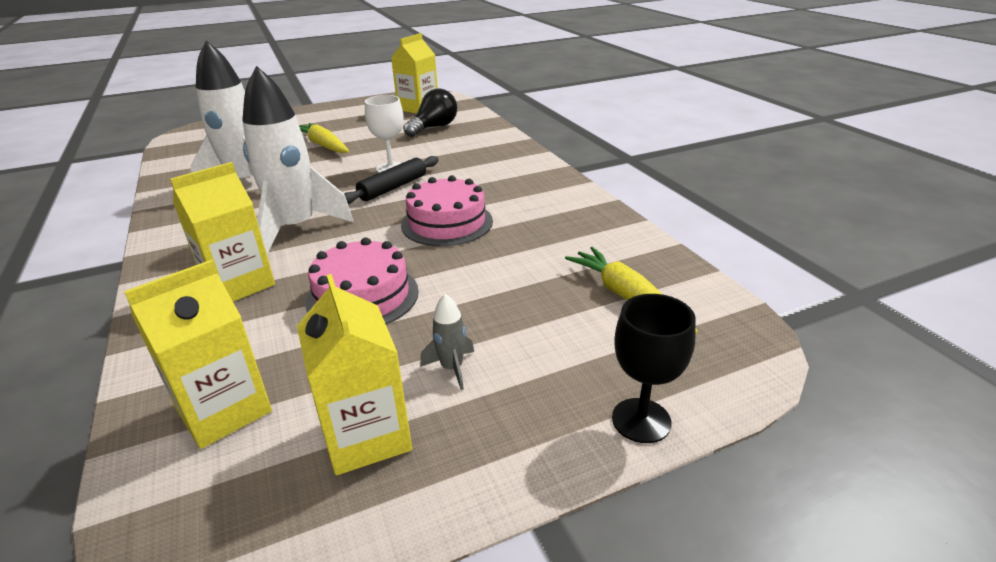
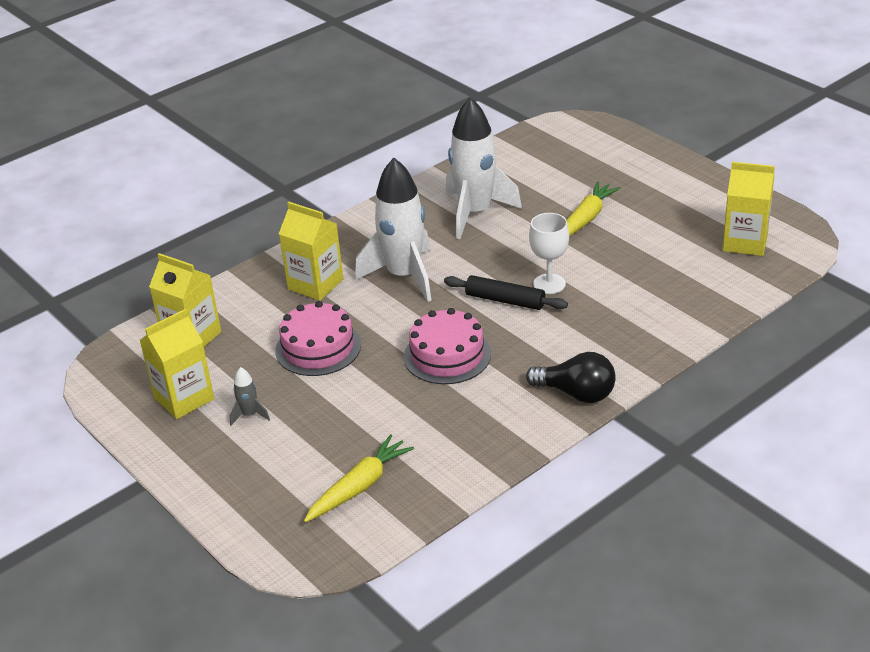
camera: 75 degrees right, 5 degrees up
(434, 127) = (682, 275): black light bulb -> black light bulb (576, 393)
(641, 420) = (220, 510): black goblet -> none

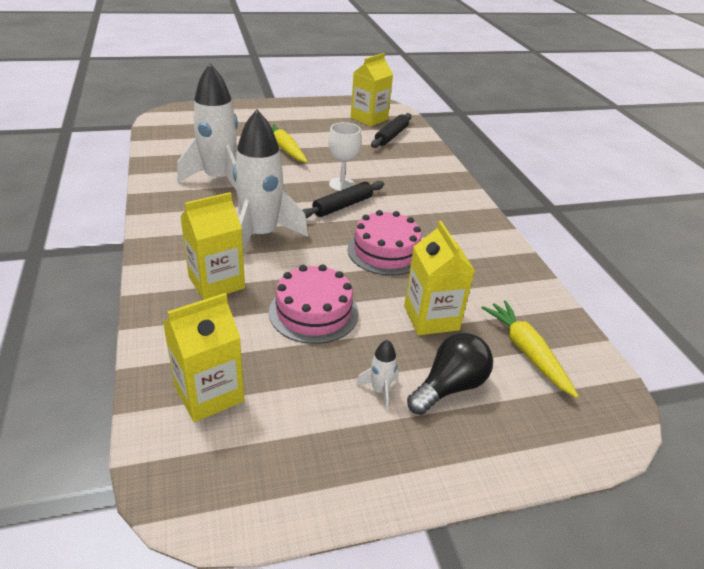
camera: 70 degrees left, 0 degrees up
(184, 398) = (313, 434): yellow carton -> yellow carton (431, 318)
(249, 415) = (380, 390): grey rocket -> white rocket
(576, 393) = (473, 217): black light bulb -> black light bulb (449, 387)
(716, 274) = (391, 136): none -> black rolling pin

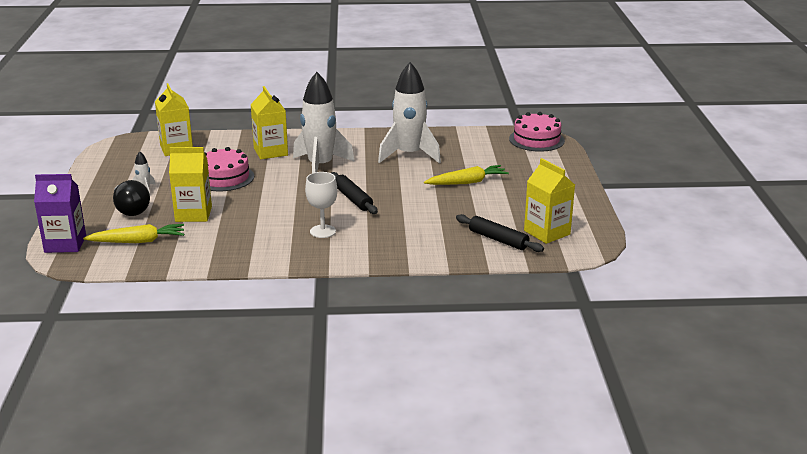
camera: 105 degrees right, 10 degrees down
(342, 185) = (391, 202): white goblet -> white goblet (323, 231)
(386, 251) = (279, 209): pink cake -> pink cake (536, 140)
(583, 431) = (65, 244): none -> purple carton

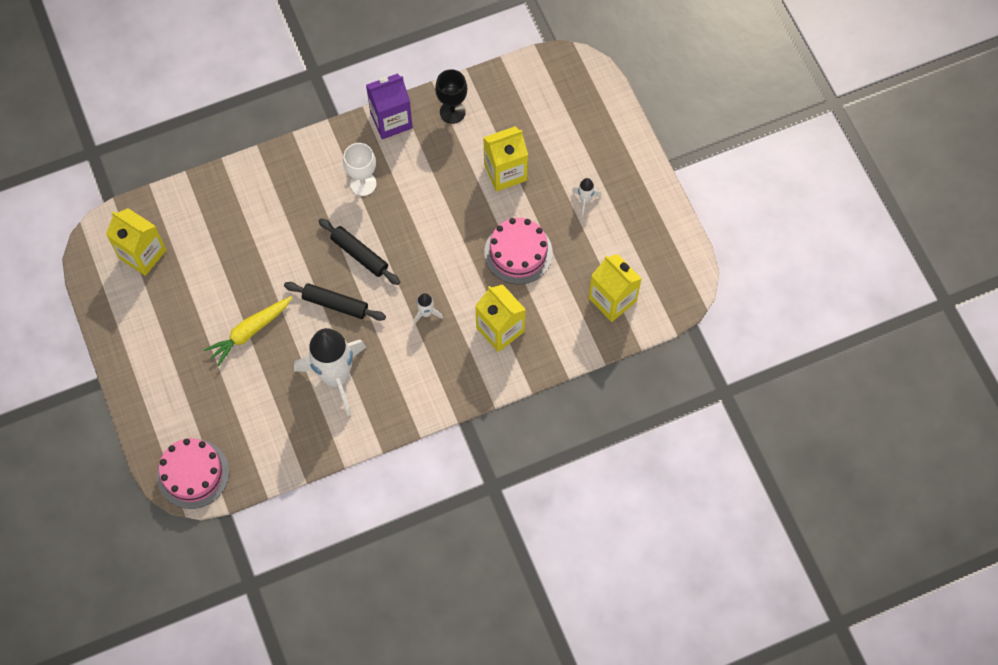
camera: 160 degrees right, 40 degrees up
(65, 244) = (590, 85): purple carton -> purple carton (391, 120)
(131, 210) = (571, 159): black light bulb -> none
(138, 241) = (527, 110): yellow carrot -> none
(206, 254) = (452, 112): none -> black goblet
(320, 166) = (426, 313): white rocket -> white rocket, size x0.41
(498, 240) = (188, 225): black rolling pin -> black rolling pin (335, 304)

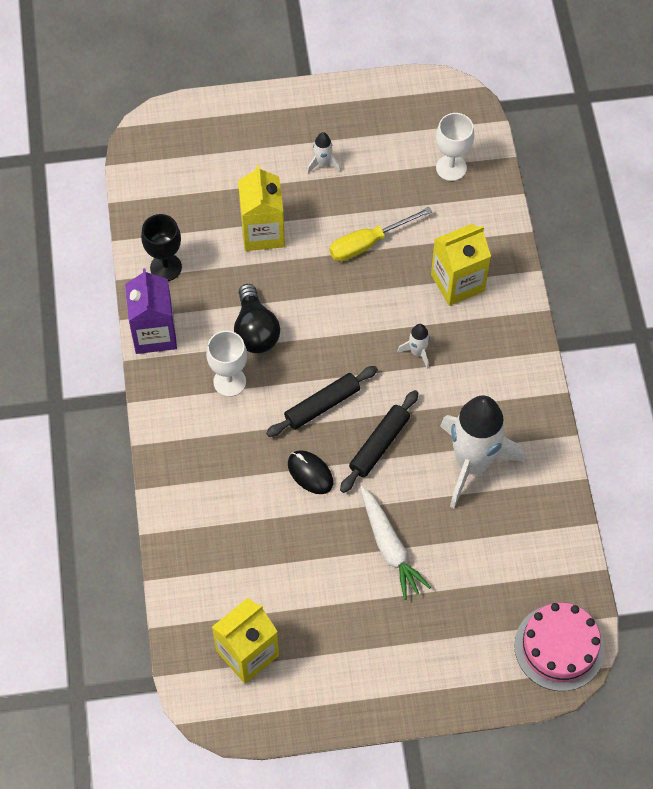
camera: 75 degrees left, 5 degrees down
(250, 332) = (389, 547): yellow carrot -> white carrot
(298, 260) = (310, 473): none -> black mouse
(413, 190) = (255, 330): none -> black light bulb
(518, 252) = (368, 243): pink cake -> yellow screwdriver
(612, 299) = (451, 168): yellow carton -> white goblet

